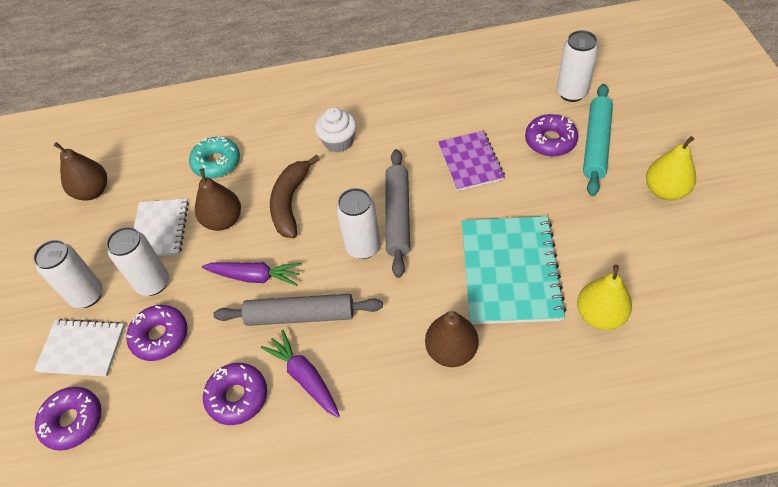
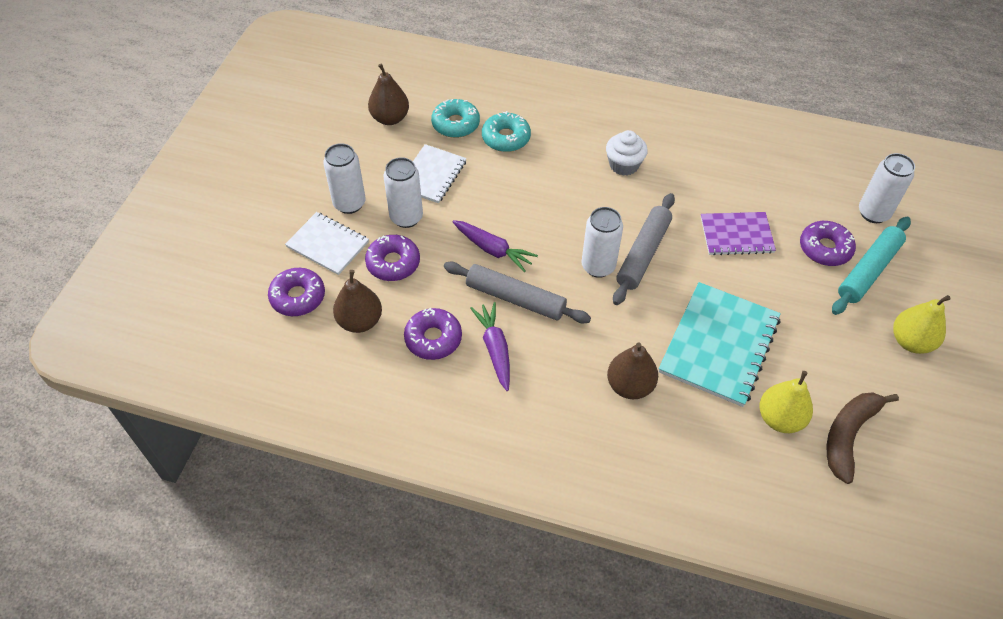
camera: 20 degrees right, 0 degrees up
(161, 170) = (455, 124): none -> turquoise donut
(223, 220) = (488, 191): brown pear -> brown pear (360, 321)
(290, 202) = (553, 200): brown banana -> brown banana (848, 435)
(470, 162) = (736, 235): purple notebook -> purple notebook turned 75 degrees clockwise

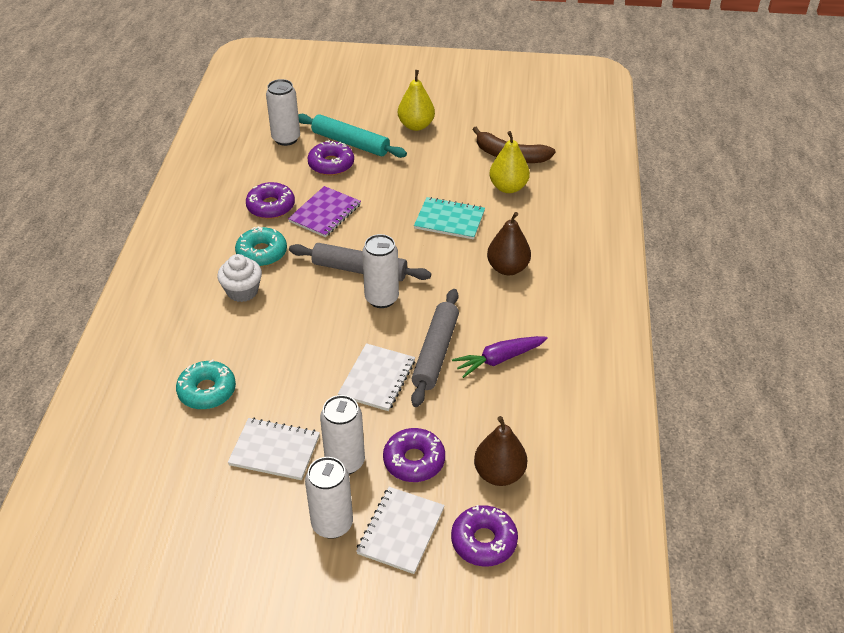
camera: 100 degrees left, 10 degrees down
(390, 118) = (176, 514): brown pear -> none
(433, 338) = (502, 408): purple donut -> purple donut (271, 206)
(455, 124) = (185, 442): turquoise donut -> turquoise donut (262, 253)
(493, 250) = (377, 378): purple carrot -> white notebook
(719, 345) = (449, 220): turquoise notebook -> turquoise notebook, size x0.62
(736, 235) = (325, 213): purple notebook -> purple notebook turned 45 degrees clockwise

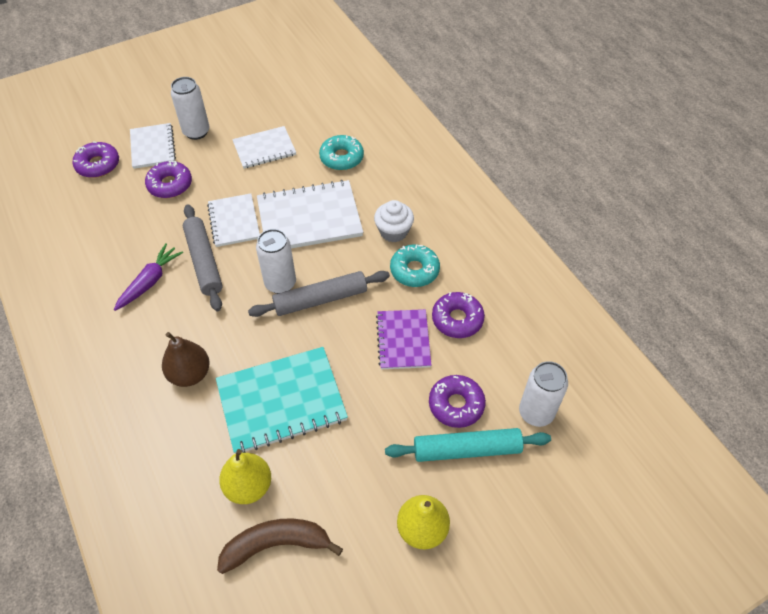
camera: 145 degrees right, 10 degrees up
(303, 343) = (309, 218): none -> white notebook
(345, 462) = (214, 163): white can -> none
(449, 220) = (281, 401): turquoise notebook -> turquoise notebook, size x1.62
(499, 474) = (107, 204): brown pear -> none

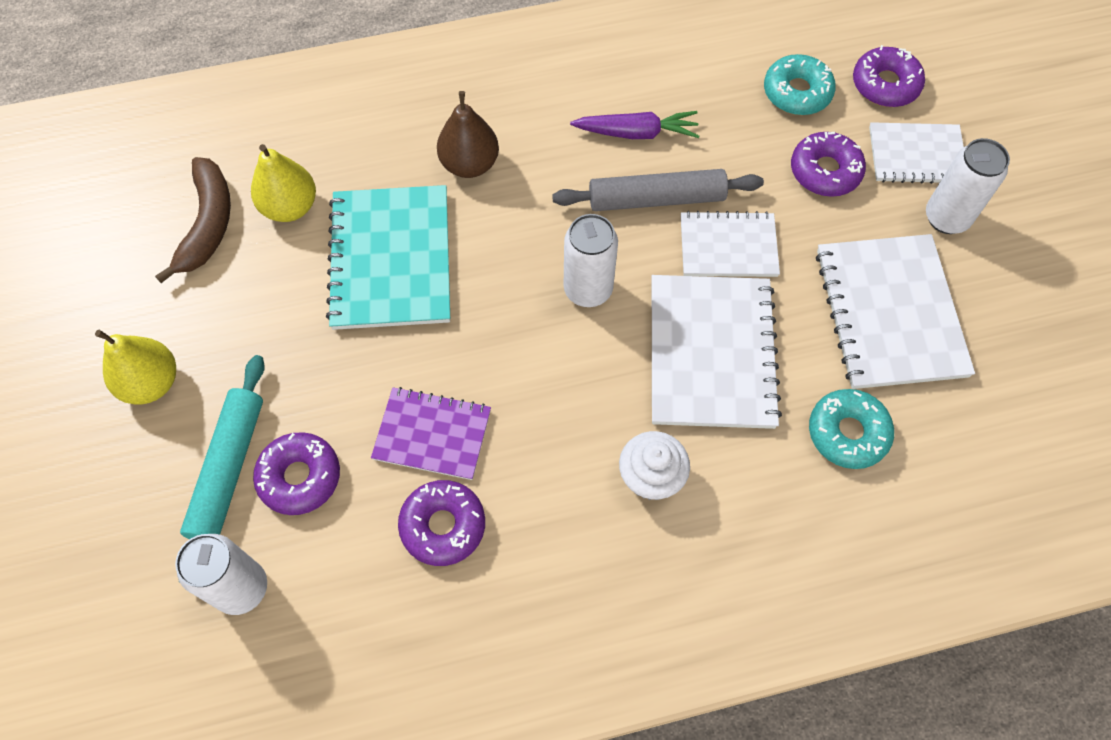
camera: 105 degrees right, 10 degrees up
(150, 282) = (636, 133): purple carrot -> purple carrot turned 45 degrees counterclockwise
(264, 149) = (890, 313): white notebook -> white notebook, size x1.62
(320, 299) = (542, 337): grey rolling pin -> none
(414, 270) = (559, 488): turquoise donut -> turquoise donut (797, 92)

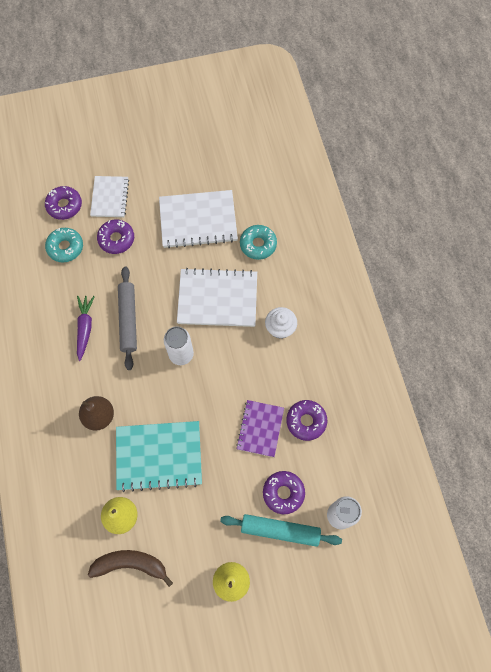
camera: 90 degrees left, 5 degrees up
(728, 246) = (158, 287): white notebook -> none
(946, 218) = (147, 190): white can -> none

